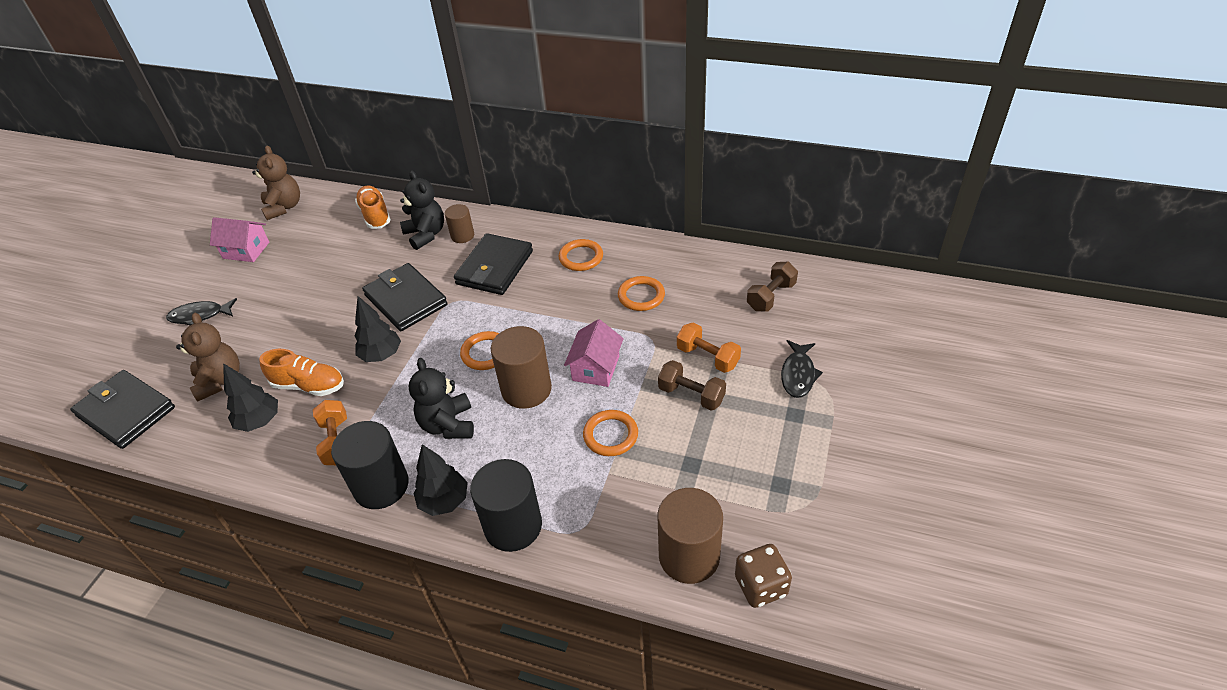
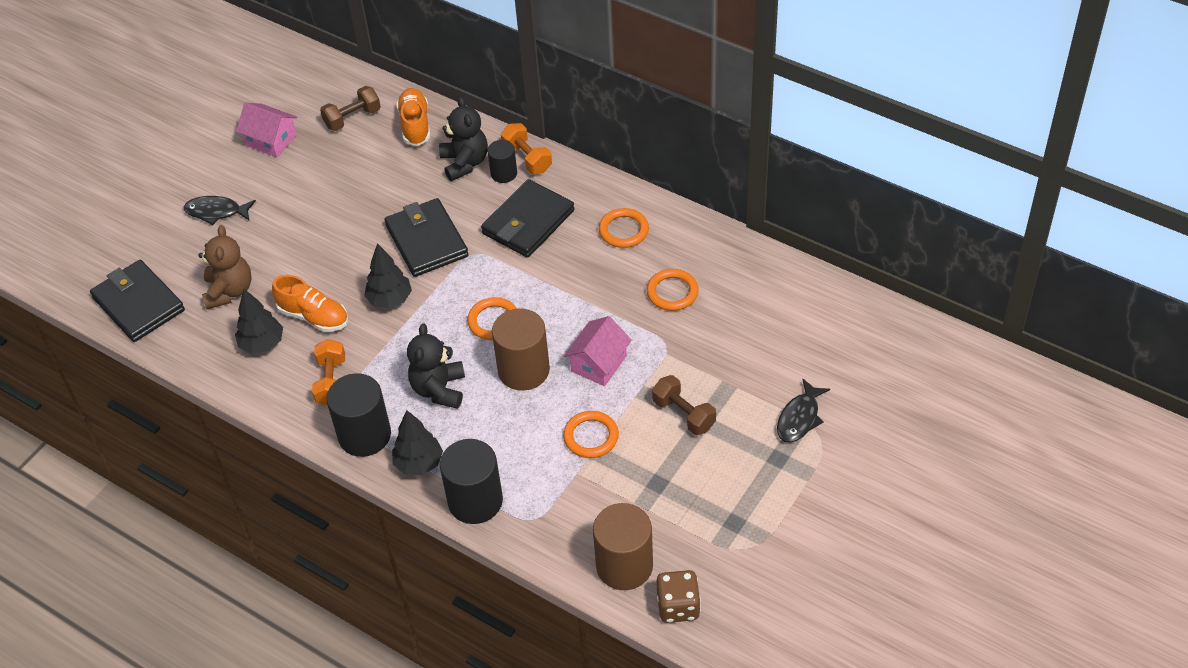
camera: 15 degrees right, 5 degrees up
(284, 207) = (318, 92): brown teddy bear -> none
(462, 236) = (504, 173): brown cylinder -> black cylinder
(707, 357) = (715, 378): orange dumbbell -> orange dumbbell (527, 158)
(771, 296) = (809, 324): brown dumbbell -> brown dumbbell (352, 118)

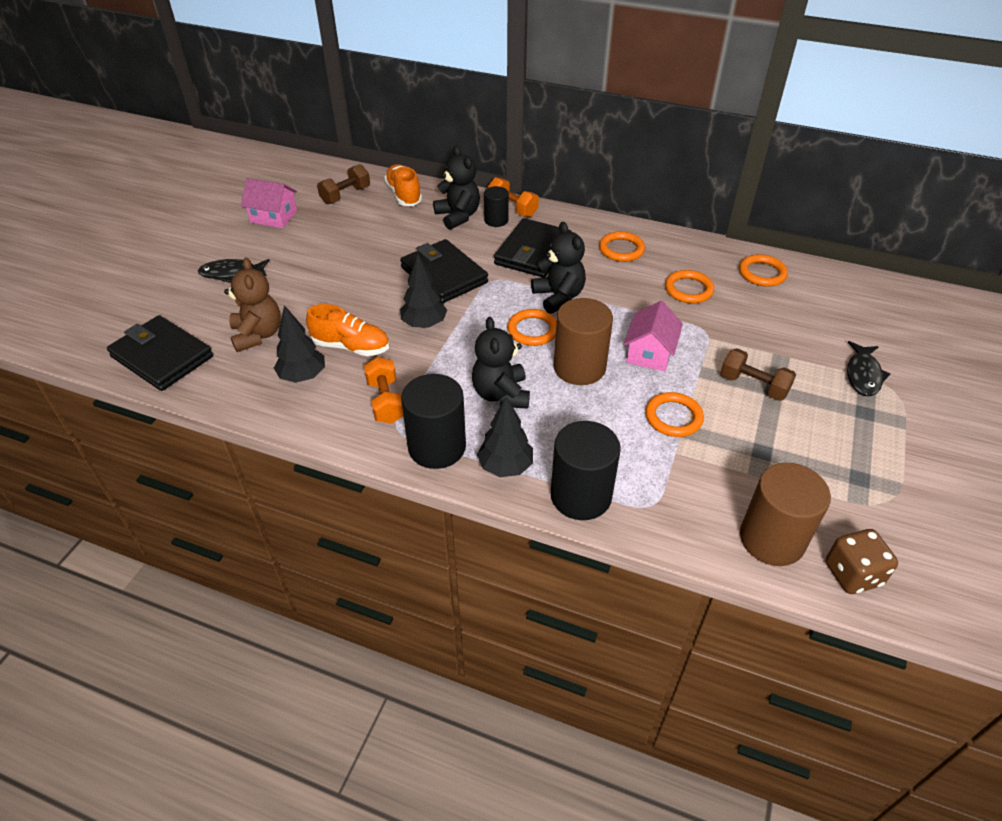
camera: 15 degrees left, 5 degrees down
(534, 284) = (558, 297): none -> black teddy bear
(761, 281) = (762, 273): none -> orange ring

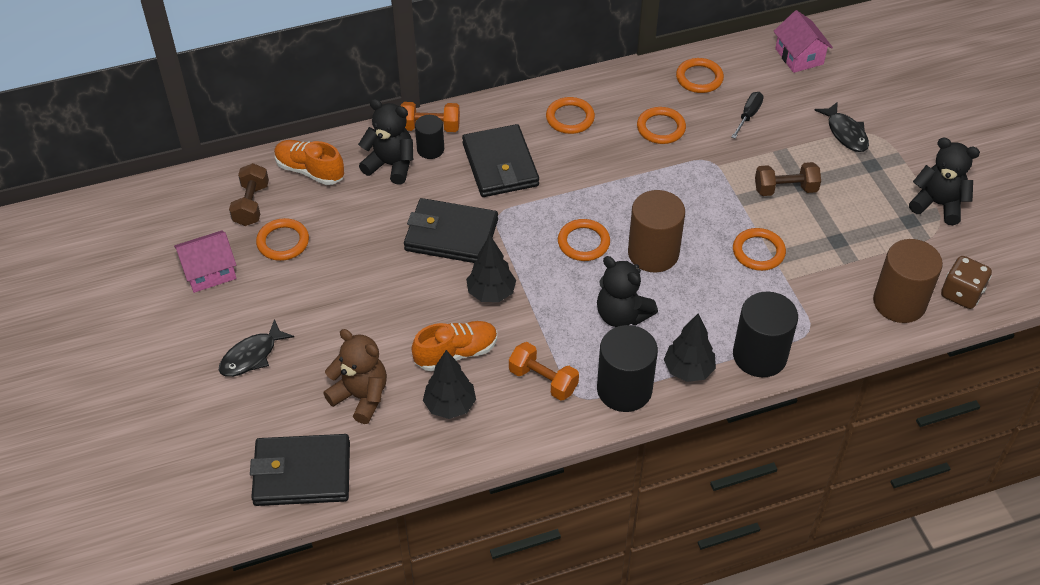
camera: 40 degrees left, 5 degrees up
(335, 223) = (283, 242): none -> orange ring
(558, 297) = (570, 198): black teddy bear -> black teddy bear (937, 204)
(650, 353) = (690, 207): pink house -> pink house (799, 56)
(778, 318) = (748, 115): none -> black screwdriver

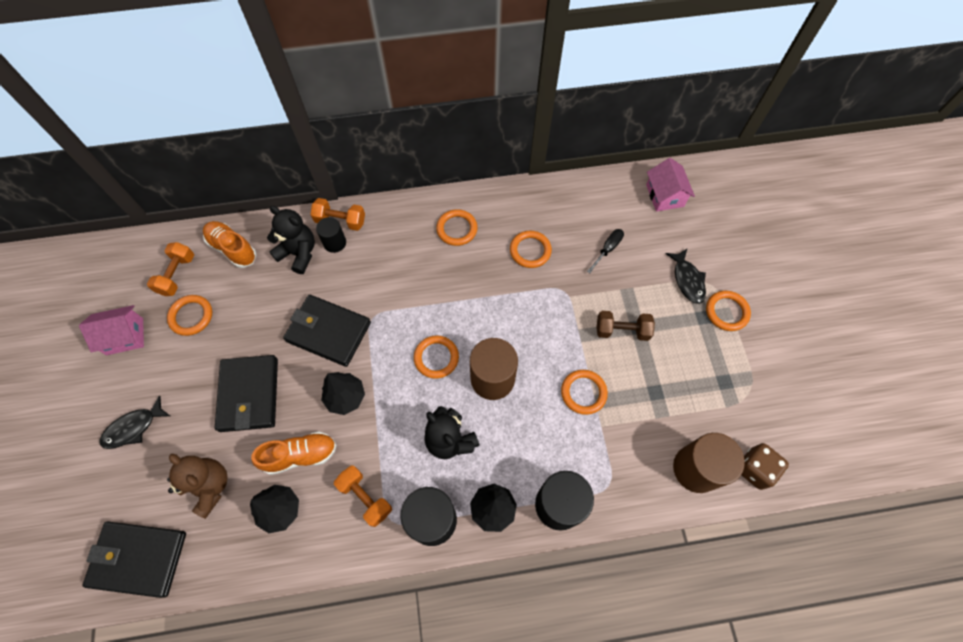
camera: 10 degrees right, 15 degrees up
(251, 204) = (177, 275): brown dumbbell -> orange dumbbell
(500, 165) = (387, 267): black wallet -> black wallet (249, 394)
(699, 78) = (574, 205): orange ring -> orange ring (726, 312)
(937, 204) = (753, 368): black teddy bear -> none

